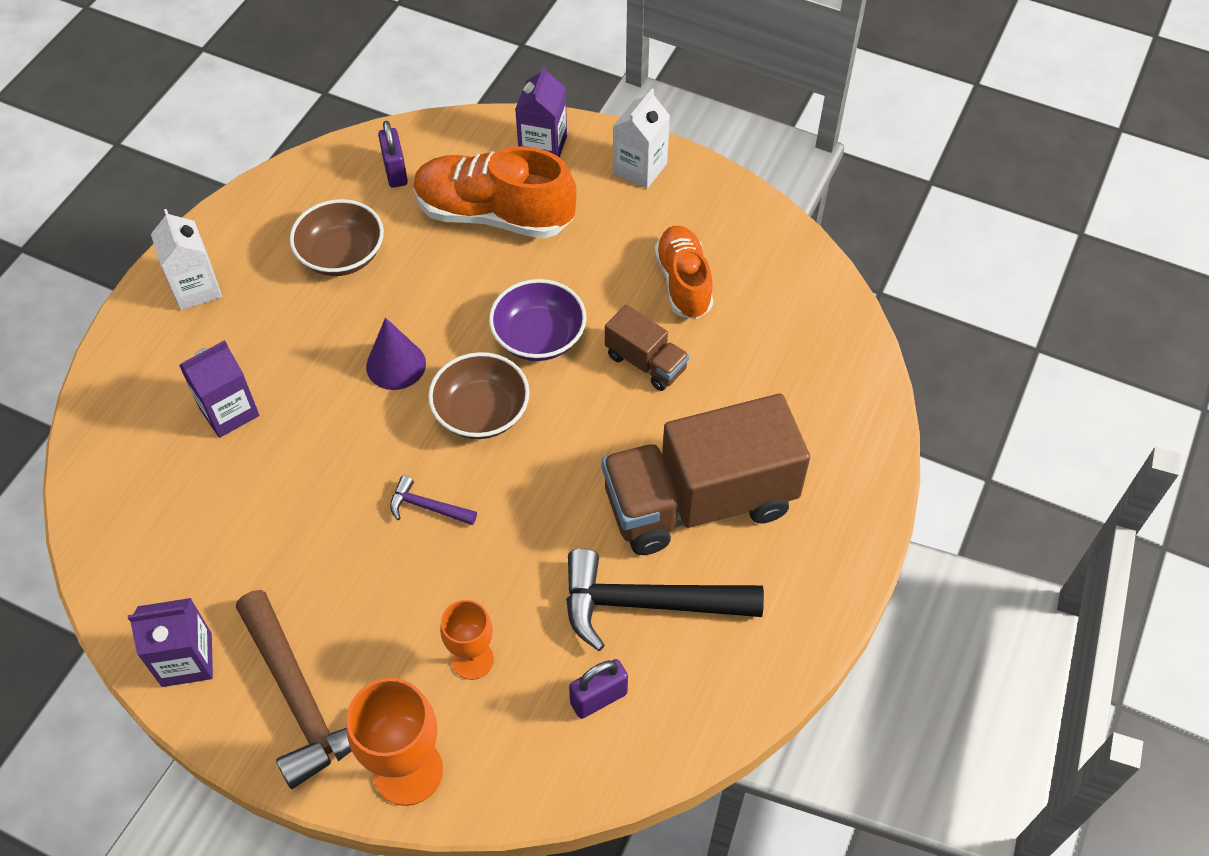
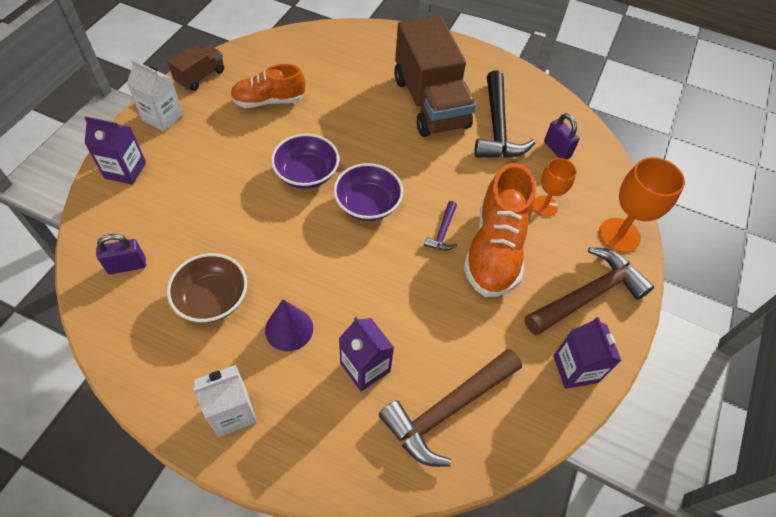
camera: 95 degrees left, 0 degrees up
(159, 499) = (448, 409): none -> brown hammer
(396, 365) = (325, 255): purple cone -> purple cone (289, 329)
(481, 412) = (367, 204): brown bowl -> purple bowl
(494, 215) = (189, 199): orange shoe -> orange shoe (495, 249)
(646, 362) = (331, 121): brown truck -> brown truck (200, 76)

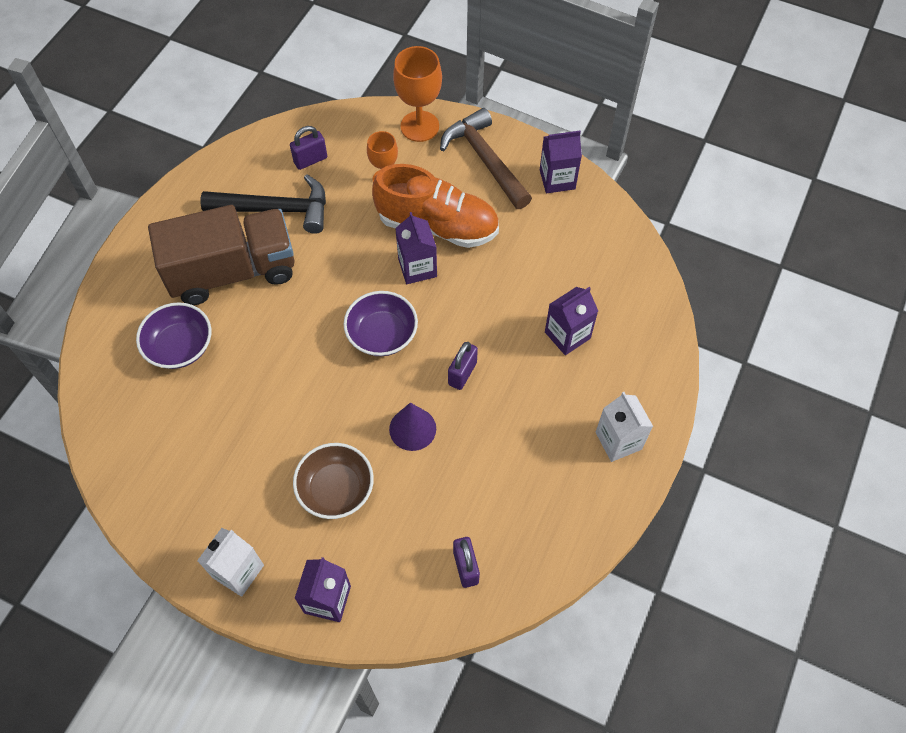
camera: 85 degrees left, 5 degrees up
(200, 76) = (163, 536): brown truck -> none
(212, 299) = (503, 473): brown bowl -> brown bowl (336, 489)
(269, 101) = (216, 446): orange shoe -> none
(289, 329) = (533, 400): purple cone -> purple cone (412, 429)
(306, 173) = (338, 396): purple bowl -> purple bowl (180, 346)
(323, 267) = (462, 373): none -> purple padlock
(443, 232) = (417, 268): purple hammer -> purple carton
(448, 409) = (600, 273): brown hammer -> none

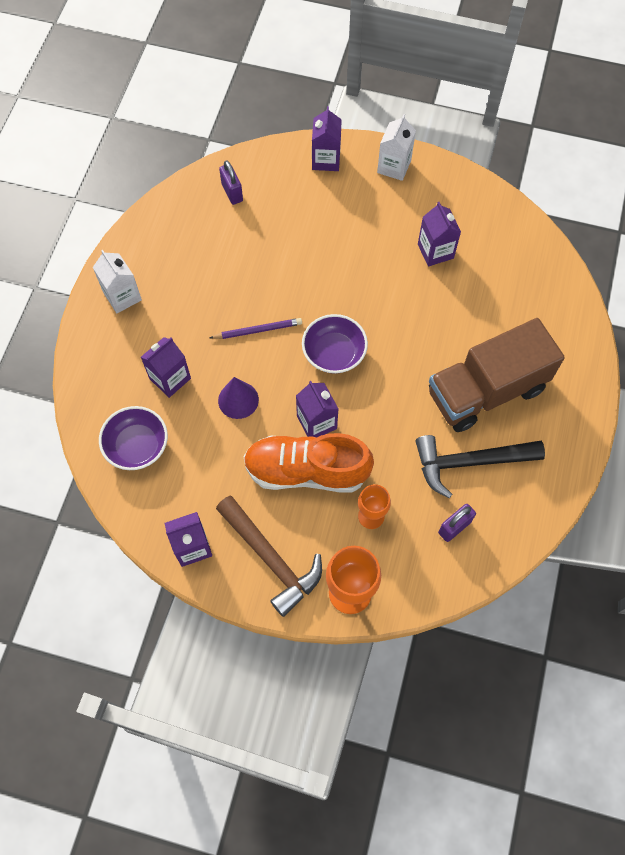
camera: 170 degrees right, 5 degrees up
(180, 346) = (504, 315): purple bowl -> purple bowl (137, 446)
(227, 437) = (435, 251): none -> purple carton
(336, 489) = (339, 228): brown bowl -> none
(412, 429) = (290, 280): purple cone -> purple cone (238, 400)
(462, 373) = (258, 330): purple padlock -> purple pencil

